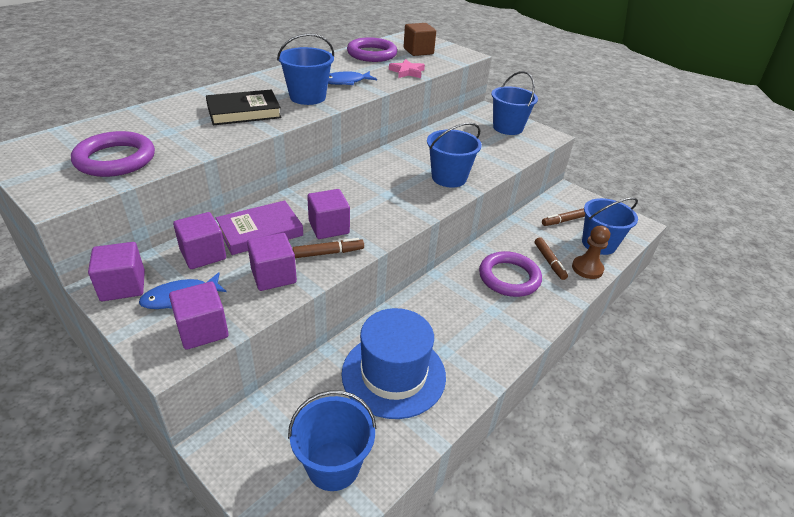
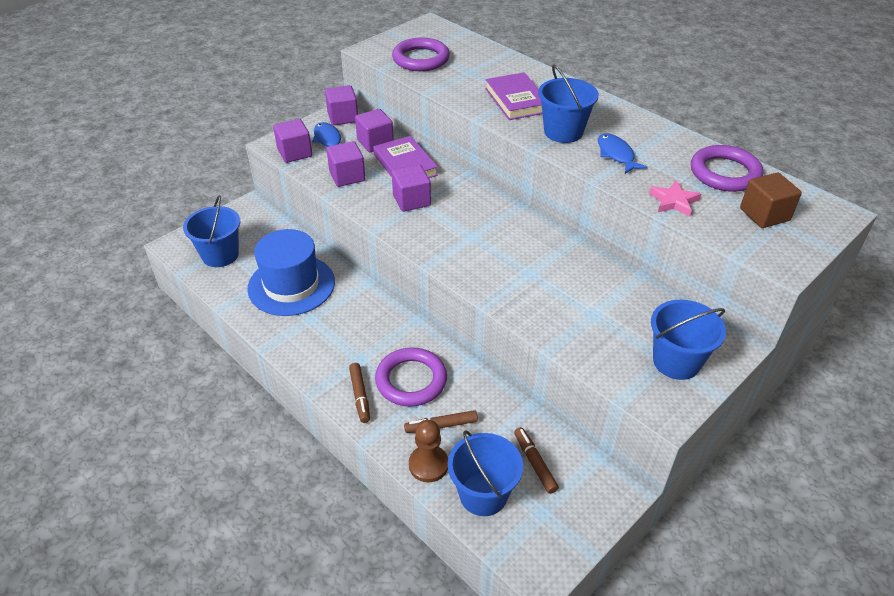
camera: 95 degrees right, 5 degrees up
(244, 112) = (516, 100): black book -> purple book
(328, 253) = (374, 201): brown marker -> brown marker (360, 396)
(449, 178) = (514, 285): blue bucket -> none

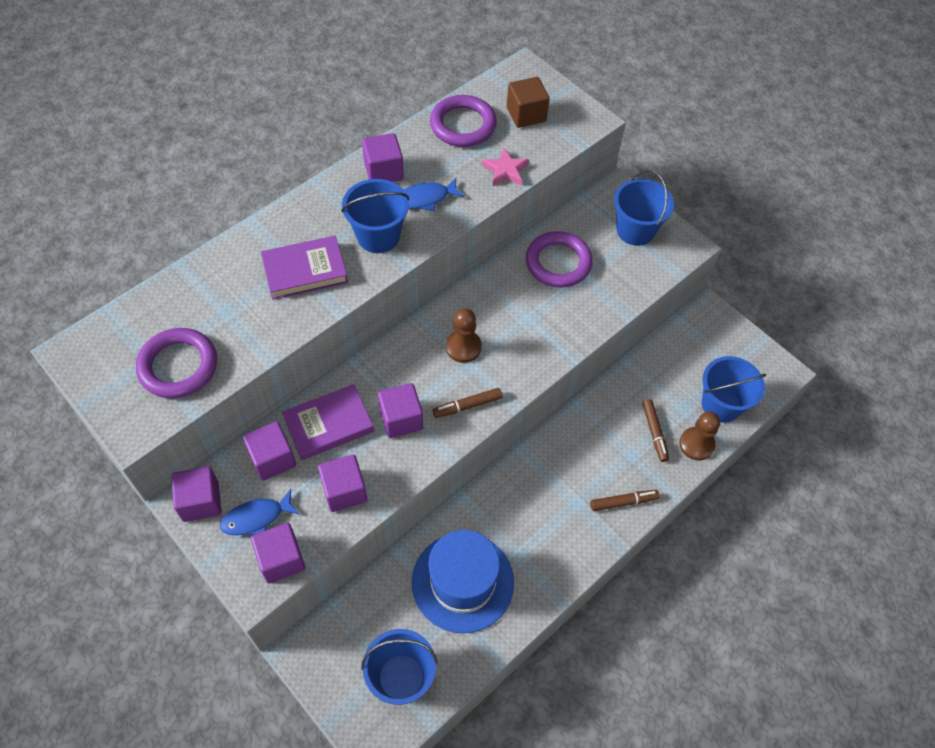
camera: 90 degrees left, 15 degrees up
(411, 380) = (602, 456): purple ring -> purple ring (558, 263)
(489, 232) = (463, 347): none -> brown pawn
(535, 463) = (687, 364): brown marker -> brown marker (467, 406)
(641, 131) = (384, 171): none -> purple cube

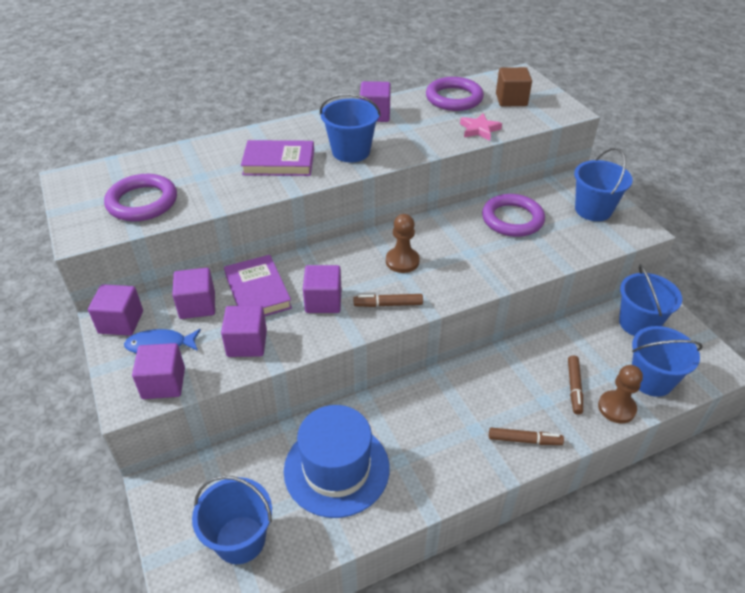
camera: 20 degrees right, 15 degrees down
(328, 424) = (258, 291): purple book -> purple book turned 75 degrees clockwise
(425, 199) = (402, 136): blue fish -> none
(697, 342) = (638, 323): none -> blue bucket

